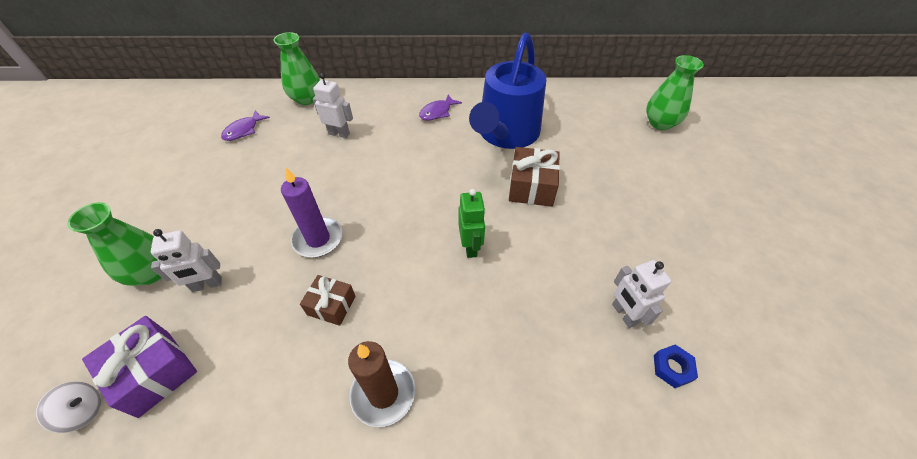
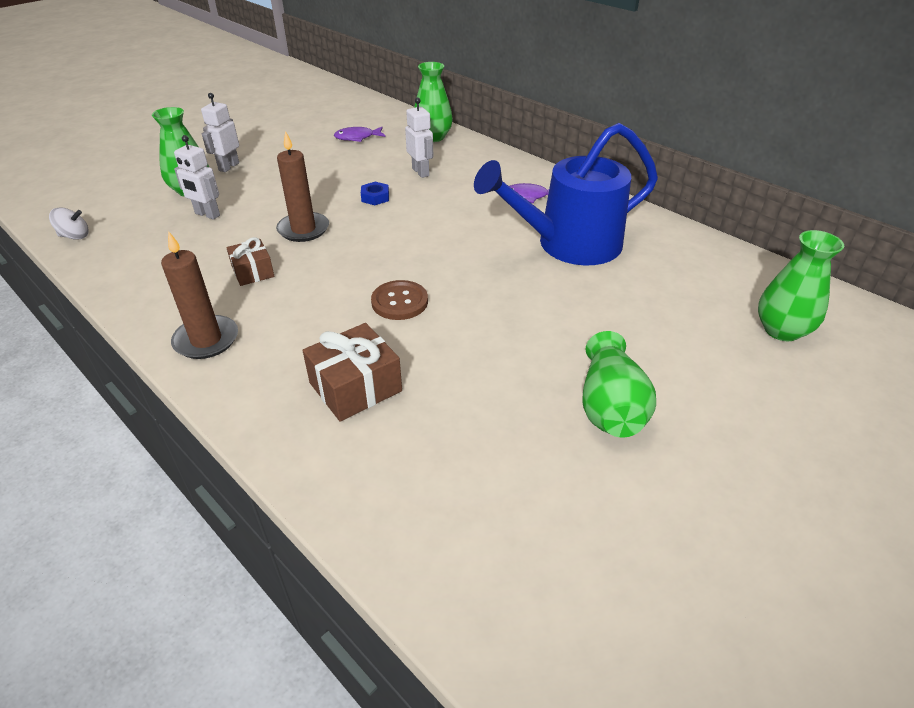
camera: 45 degrees right, 10 degrees down
(83, 411) = (75, 236): white spinning top -> white spinning top turned 45 degrees counterclockwise
(154, 372) = (123, 241): purple gift -> none
(318, 239) = (303, 229): purple candle -> brown candle
(470, 247) = (399, 302): green robot -> brown button
(531, 187) = (524, 295): brown gift -> brown gift (355, 387)
(624, 314) = (449, 434): white robot -> white robot (228, 167)
(660, 226) = (610, 406): none -> green vase
(672, 368) = (426, 500): blue nut -> blue nut (375, 197)

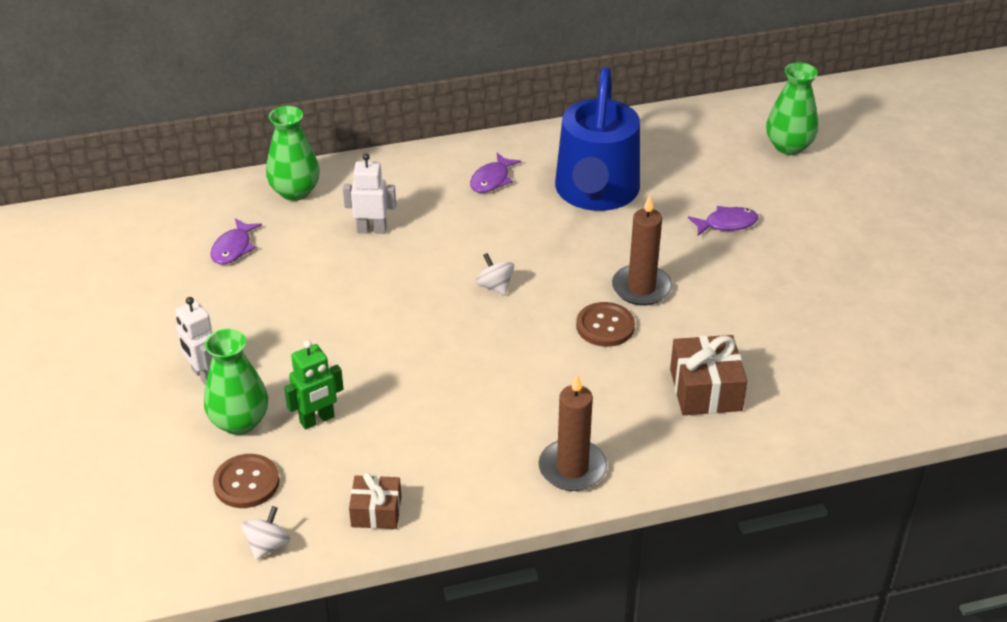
camera: 60 degrees left, 0 degrees up
(133, 210) = (246, 483): none -> brown button
(207, 215) = (317, 420): white robot -> green robot
(253, 272) = (475, 410): brown gift -> brown gift (376, 511)
(303, 229) = (420, 352): brown candle -> brown candle (641, 288)
(375, 197) = (397, 280): blue nut -> none
(404, 236) = (495, 286): none -> white spinning top
(610, 327) = (727, 224): none -> purple fish
(610, 406) = (813, 266): green vase -> none

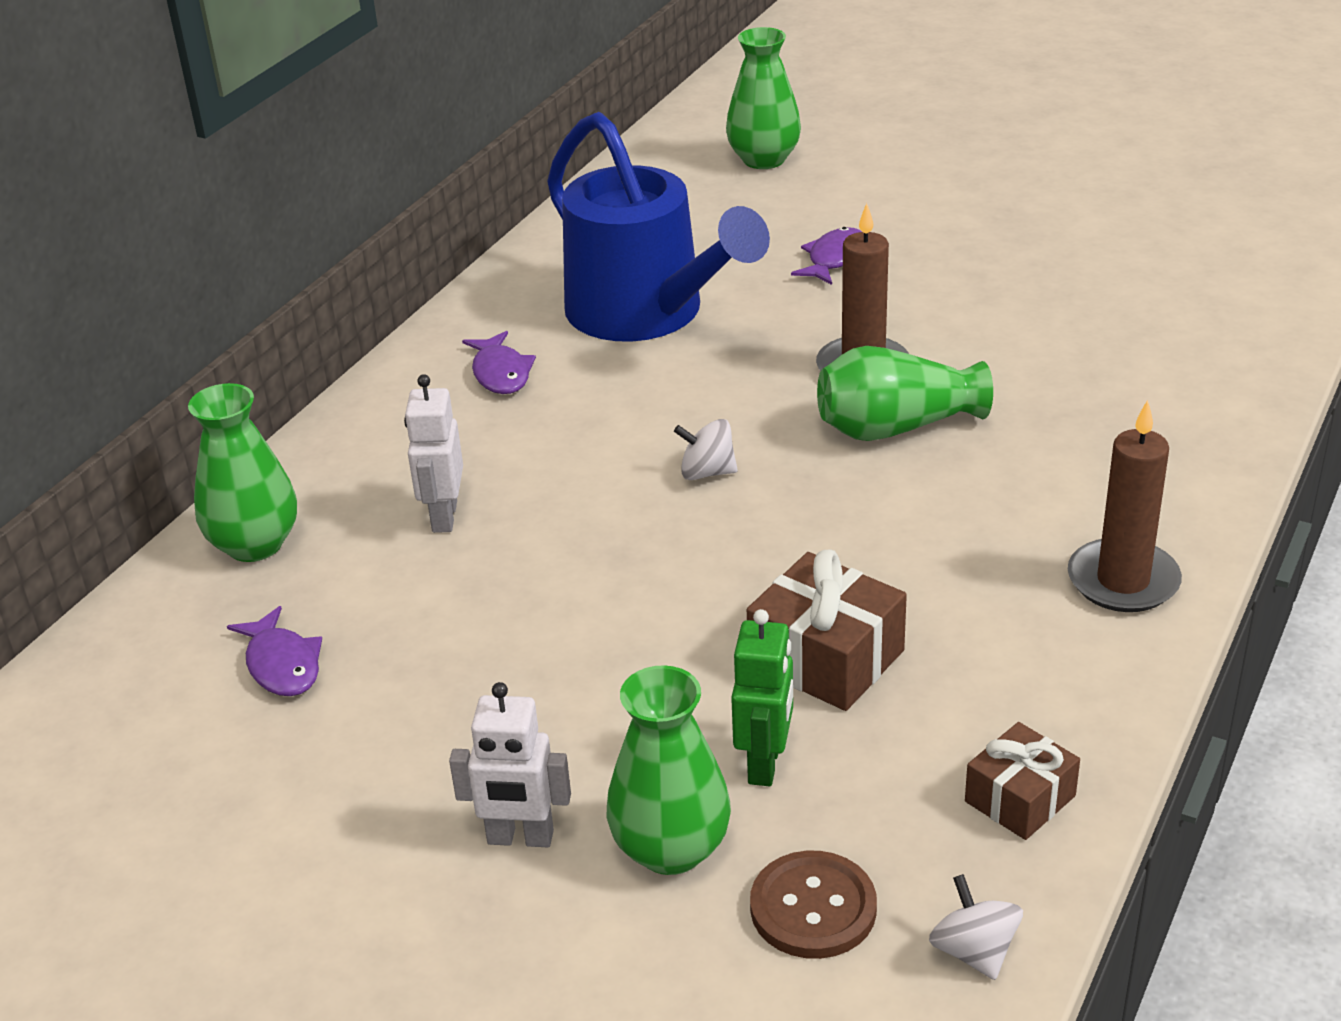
camera: 45 degrees left, 5 degrees down
(371, 230) = (444, 517): white robot -> white robot turned 45 degrees counterclockwise
(605, 326) = (896, 427): brown button -> green vase
(705, 390) = (1098, 414): brown gift -> brown gift (826, 658)

